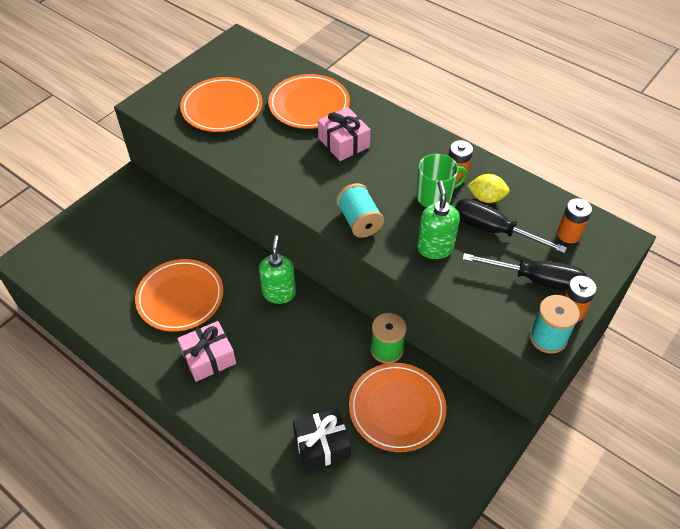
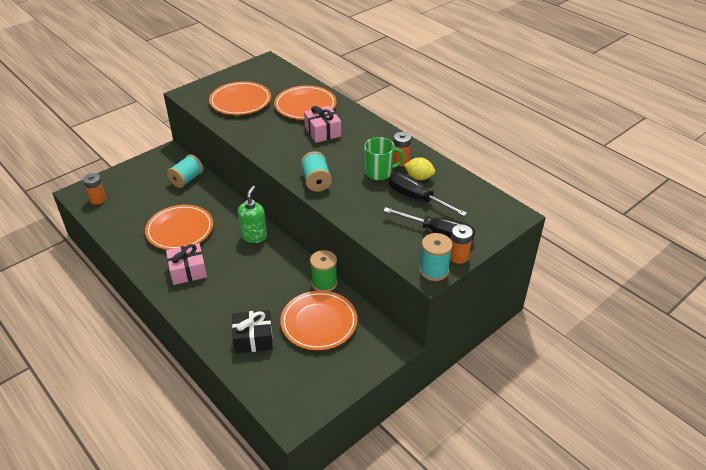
camera: 10 degrees right, 10 degrees down
(167, 219) = (187, 179): none -> turquoise spool
(435, 248) = (367, 204): green soap dispenser -> none
(568, 234) = (475, 207): orange battery -> orange battery (98, 199)

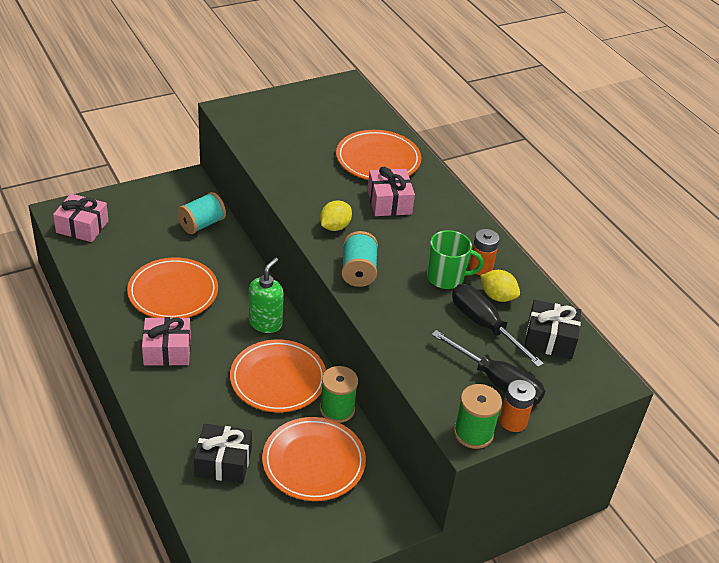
camera: 10 degrees right, 0 degrees up
(98, 199) = (82, 227): orange battery -> pink gift
(240, 101) = (294, 135): orange plate -> orange plate (278, 379)
(289, 155) = (335, 227): none -> yellow lemon
(434, 270) = (473, 433): turquoise spool -> green spool
(464, 197) = (549, 339): none -> black gift

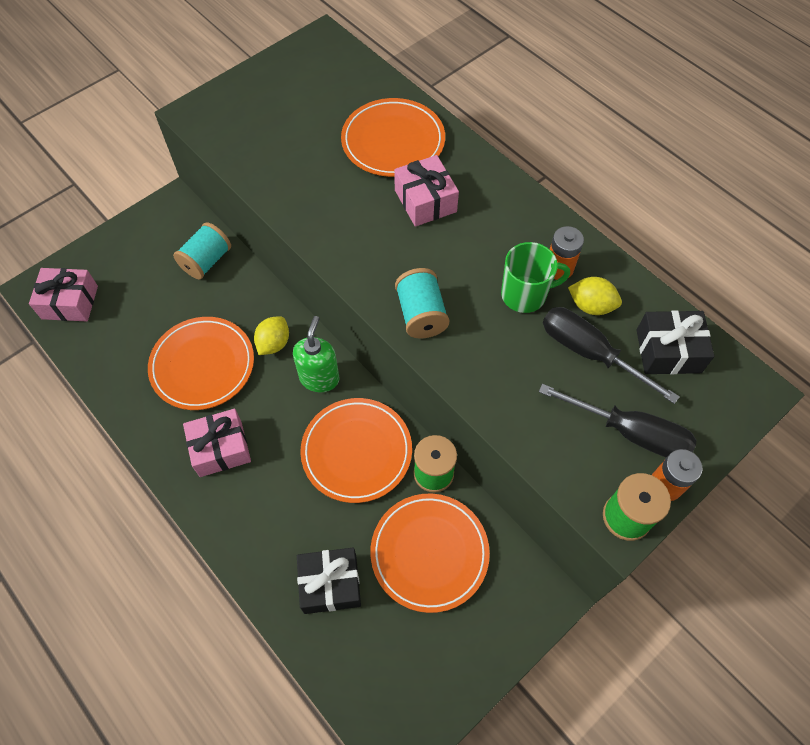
camera: 10 degrees left, 20 degrees up
(335, 227) = (373, 255): yellow lemon -> yellow lemon (274, 343)

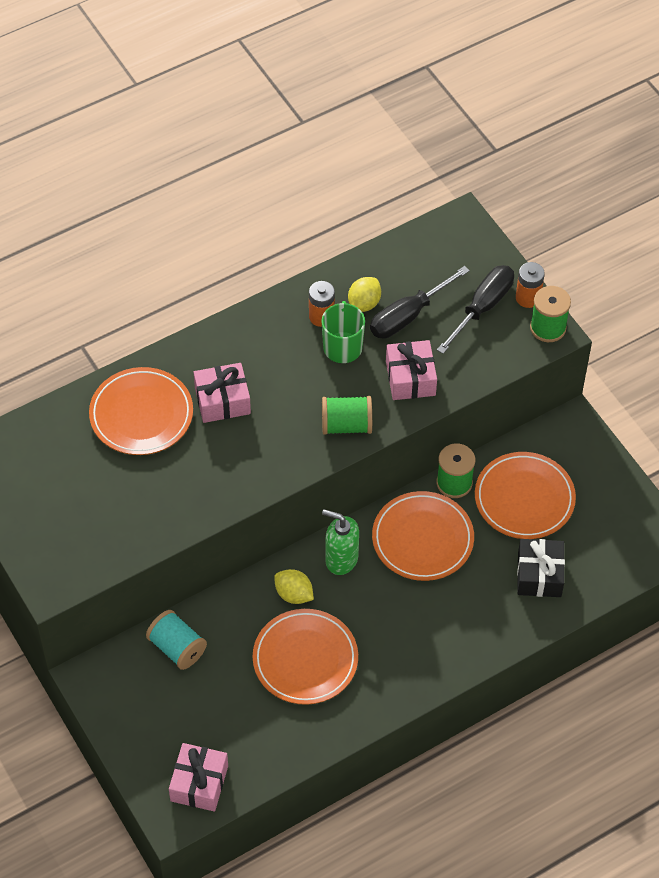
camera: 80 degrees left, 5 degrees down
(220, 448) = (398, 649): pink gift -> pink gift (410, 378)
(421, 315) = (346, 425): turquoise spool -> green spool
(668, 351) = (417, 264): black gift -> none

